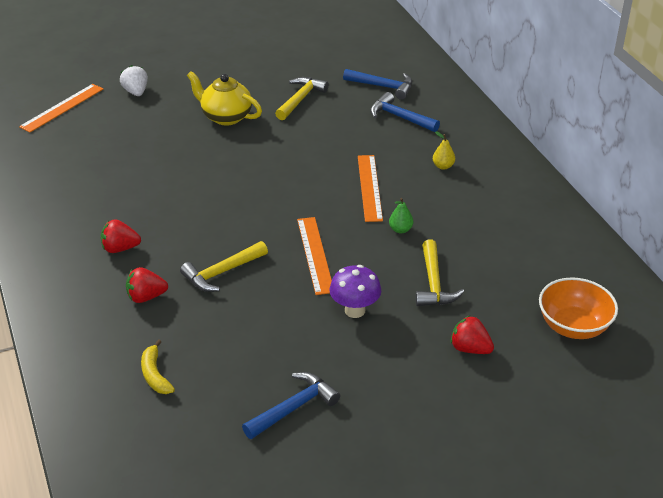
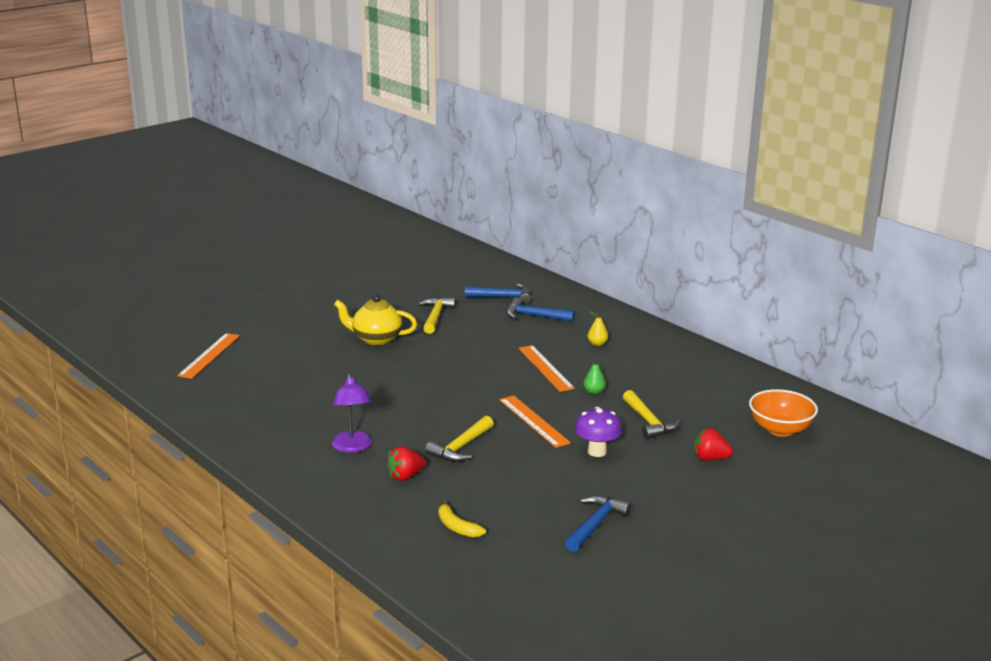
camera: 20 degrees left, 15 degrees down
(120, 248) = (352, 447): red strawberry -> purple lamp
(136, 92) = (274, 333): white strawberry -> none

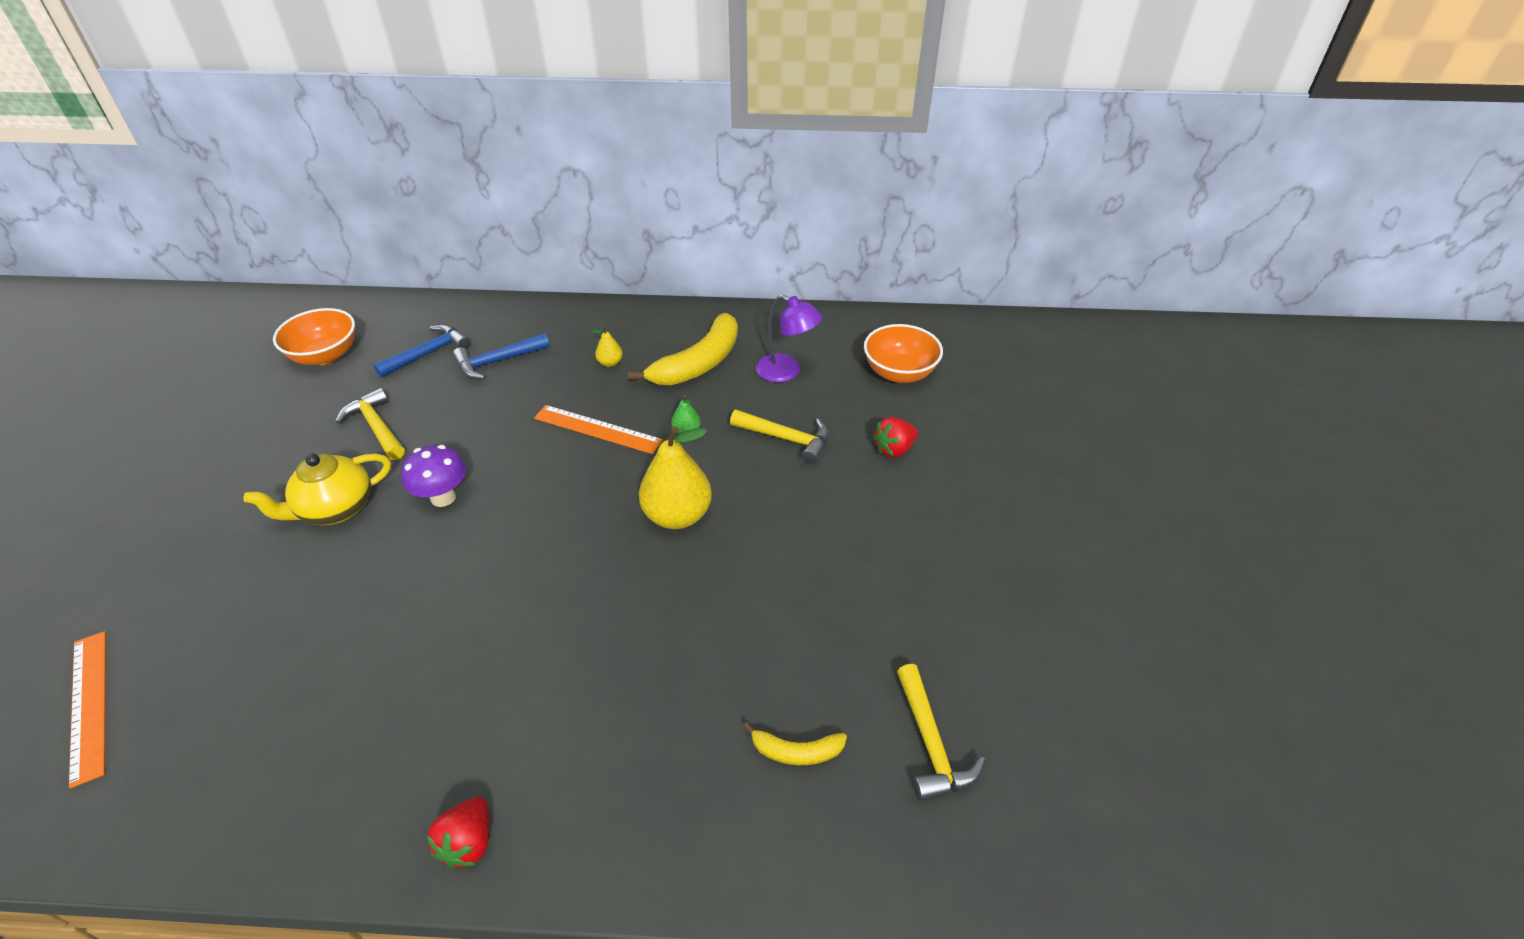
camera: 45 degrees left, 20 degrees up
(352, 447) = (515, 720): purple lamp -> purple lamp (786, 372)
(405, 476) = (640, 717): red strawberry -> red strawberry (468, 842)
(450, 276) = (325, 355): none -> orange bowl
(461, 447) = (647, 615): yellow hammer -> yellow hammer (930, 744)
(534, 421) = (677, 515): orange ruler -> yellow pear
(595, 524) = (916, 622): blue hammer -> none
(597, 452) = (790, 514): purple mushroom -> purple mushroom (443, 497)
(650, 367) = (698, 363): none -> yellow banana

